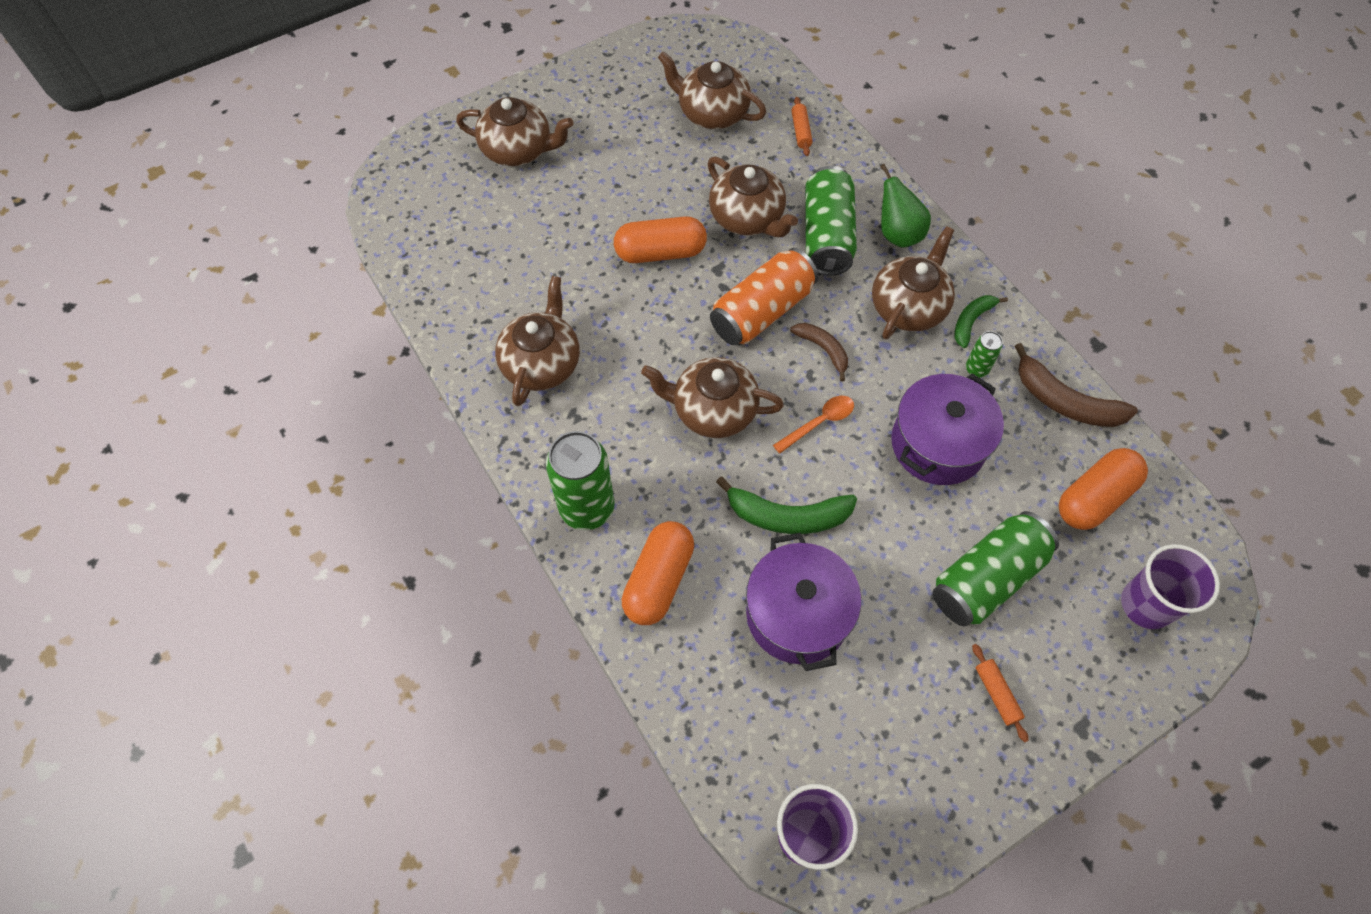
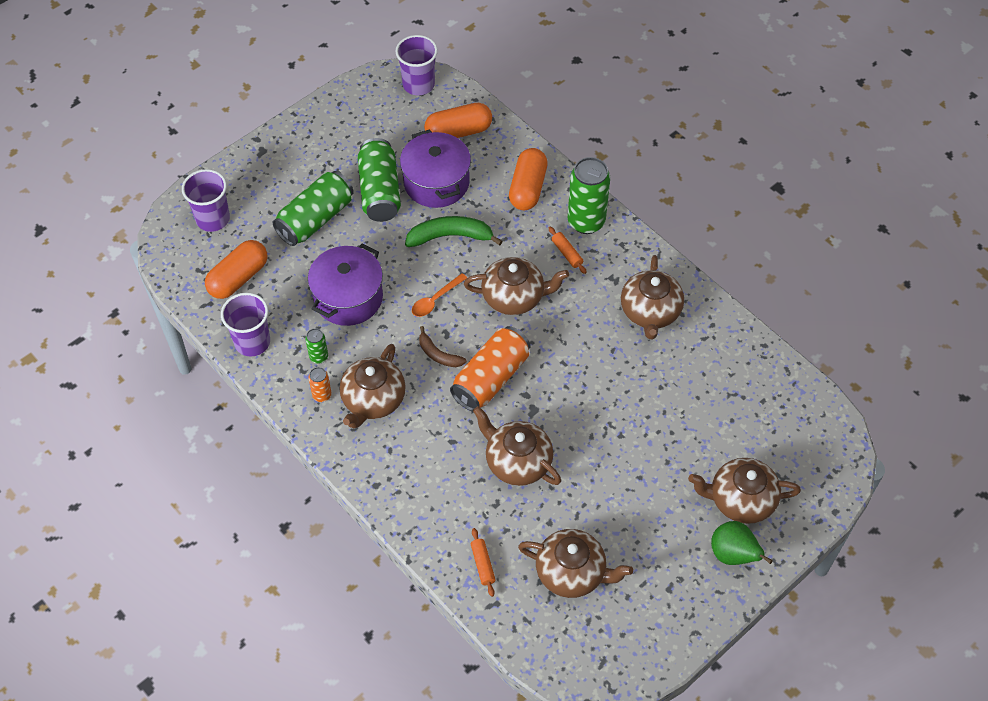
camera: 170 degrees right, 5 degrees down
(660, 252) = (584, 417): orange capsule -> orange capsule (458, 132)
(827, 235) = (446, 455): green can -> green can (380, 191)
(897, 234) = (385, 466): green pear -> green pear (733, 555)
(971, 321) = (322, 395): green banana -> orange can
(997, 694) = (311, 160): orange rolling pin -> orange rolling pin (567, 253)
(1065, 401) = (252, 342): brown banana -> purple cup

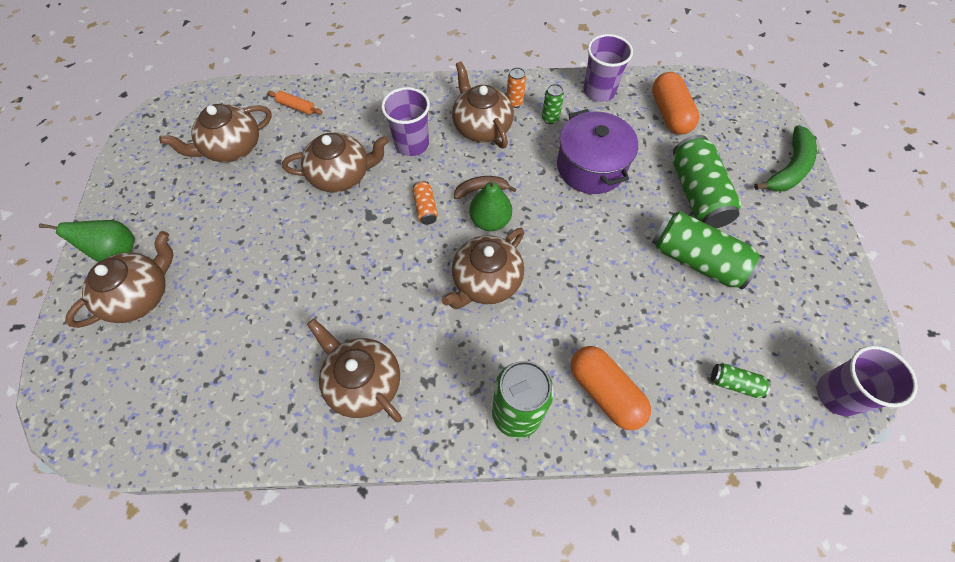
camera: 130 degrees right, 5 degrees up
(213, 219) = (748, 130): purple cup -> purple cup (412, 144)
(435, 300) = (536, 222): orange spoon -> none
(436, 182) = (674, 313): purple pot -> none
(450, 236) = (597, 279): green banana -> green banana (789, 168)
(458, 132) = (735, 383): orange capsule -> green can
(462, 329) = (490, 221): none -> green pear
(491, 378) = (425, 208): orange can -> orange can, size x0.47
(567, 253) = (494, 363): orange rolling pin -> none

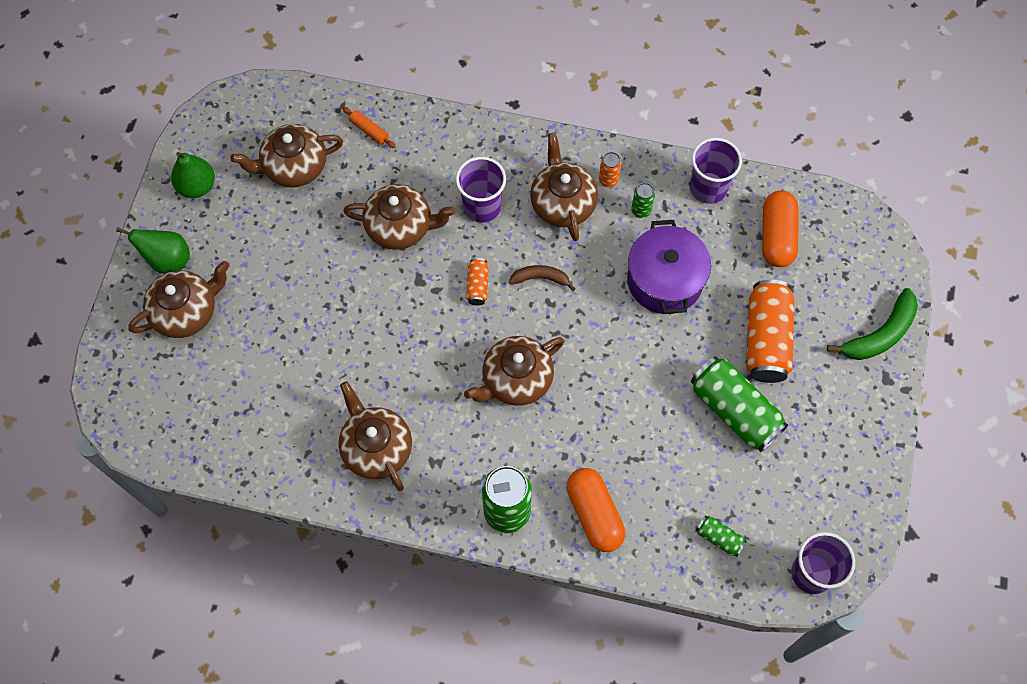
camera: 15 degrees right, 5 degrees up
(490, 221) = (539, 316): green pear -> green pear (197, 186)
(697, 194) = (766, 339): green can -> orange can

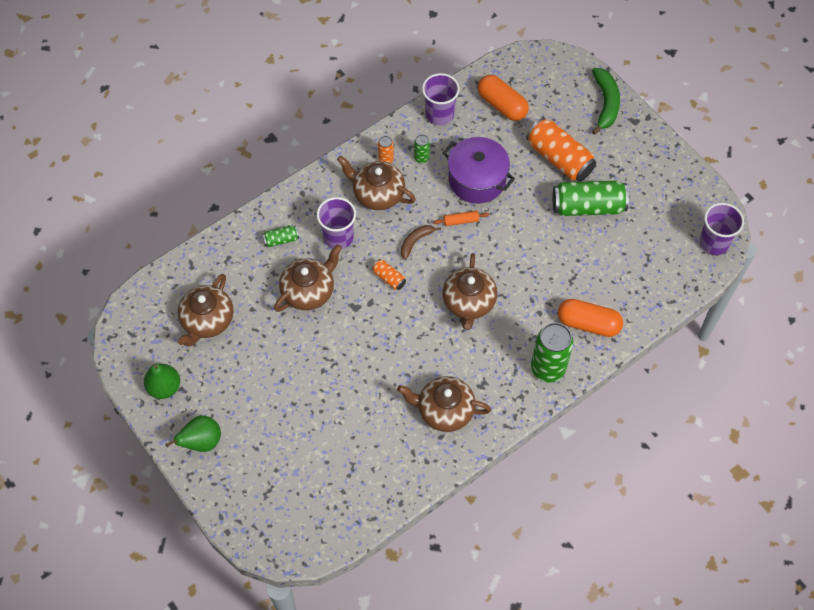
camera: 50 degrees left, 5 degrees down
(186, 311) = (249, 456): brown teapot -> none
(369, 130) = (224, 260): orange rolling pin -> orange rolling pin (461, 221)
(719, 538) = (656, 272): green can -> green can (281, 240)

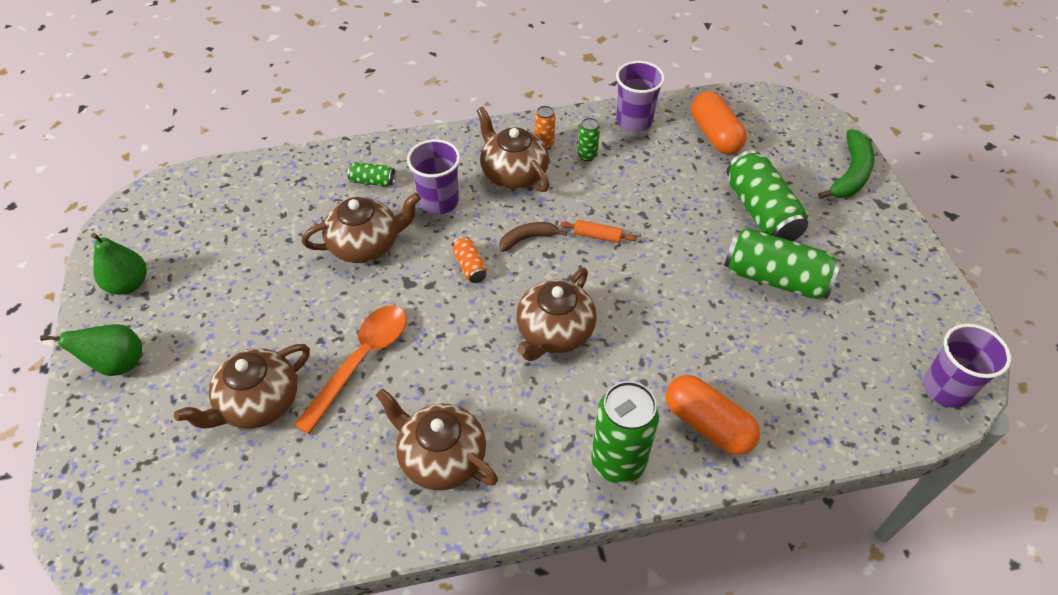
camera: 25 degrees right, 10 degrees down
(207, 321) = (230, 232): brown teapot -> brown teapot (258, 403)
(358, 373) = (361, 361): none -> orange spoon
(477, 180) = (642, 200): purple pot -> none
(559, 158) = (761, 212): orange can -> green can

